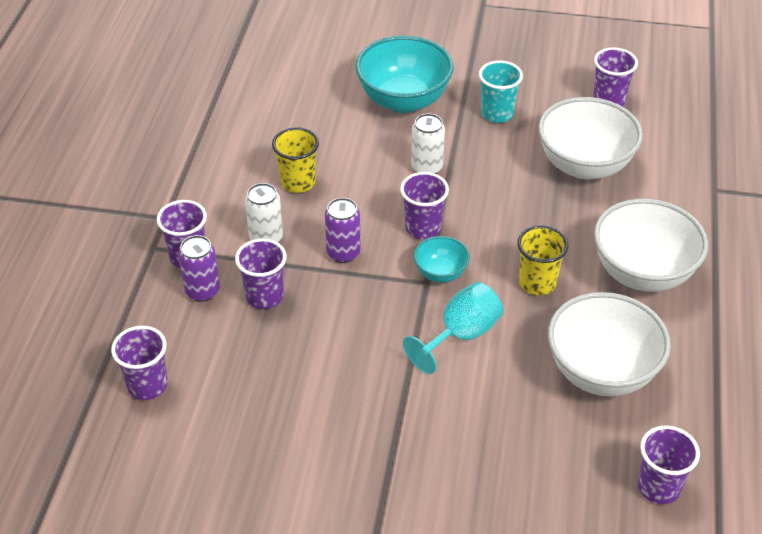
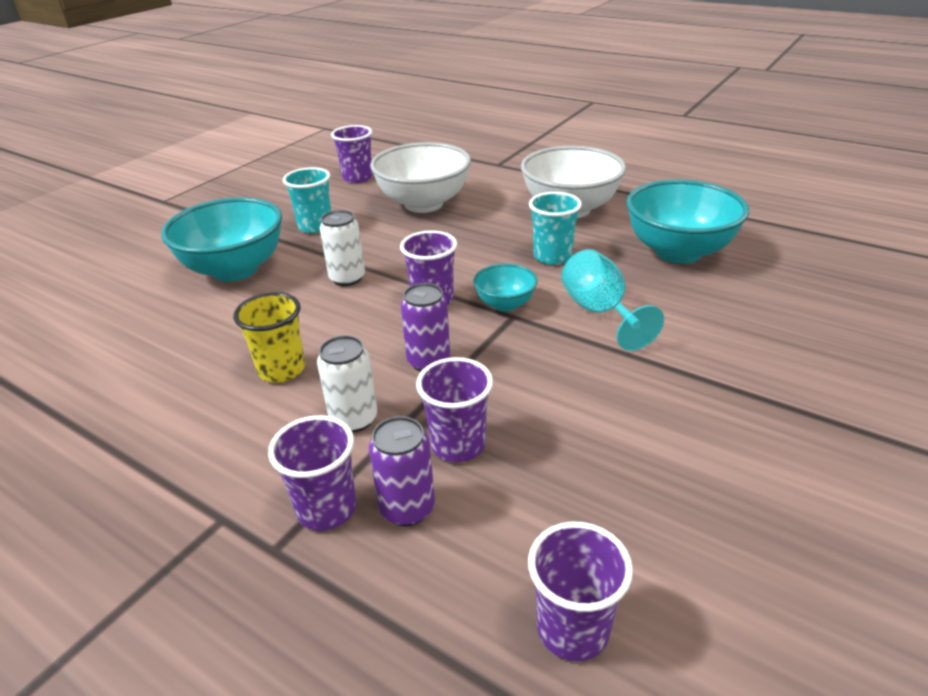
camera: 65 degrees left, 10 degrees down
(537, 283) = (552, 256): yellow cup -> turquoise cup
(601, 372) = (678, 252): white bowl -> turquoise bowl
(658, 487) = (819, 257): purple cup -> none

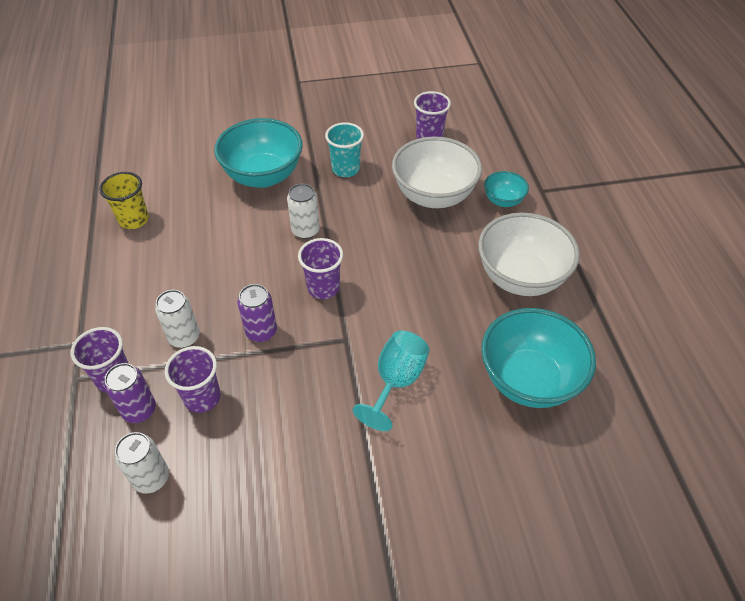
camera: 45 degrees right, 15 degrees up
(282, 370) = (196, 274): yellow cup -> yellow cup (134, 220)
(505, 304) = (355, 326): turquoise bowl -> turquoise bowl (503, 201)
(523, 546) = (151, 478): none -> white can
(552, 256) = (440, 311): turquoise cup -> none
(572, 629) = (113, 534): purple cup -> none

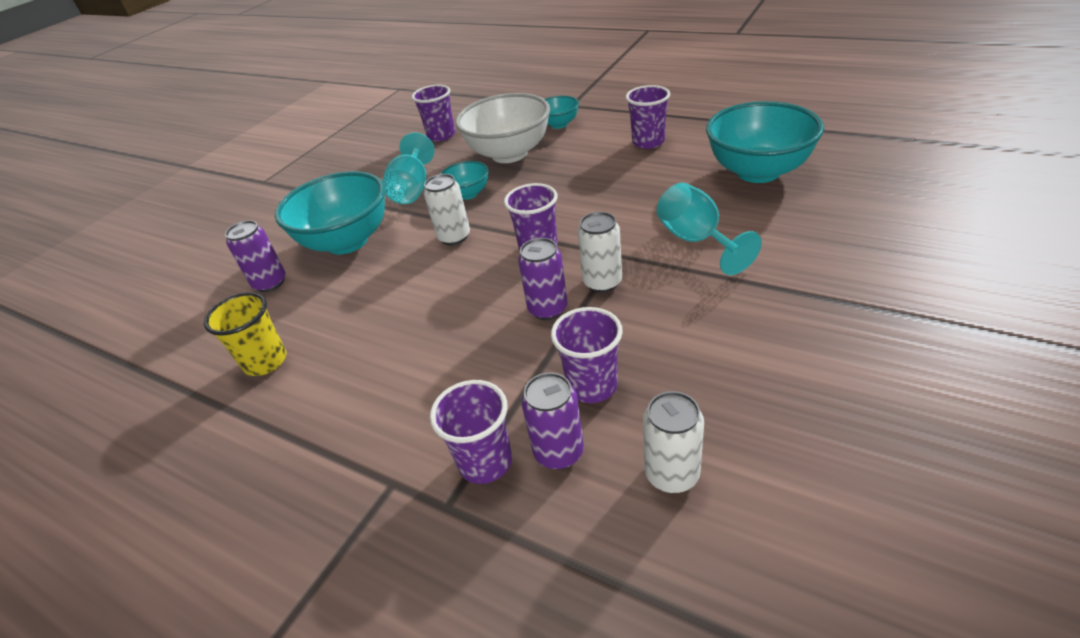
camera: 45 degrees left, 10 degrees down
(184, 337) = (491, 373): white can -> white can (602, 282)
(199, 168) = (270, 283): none -> purple can
(345, 169) = (412, 189): turquoise cup -> turquoise goblet
(362, 205) = (468, 194): none -> turquoise bowl
(520, 277) = (648, 142): white bowl -> purple cup

